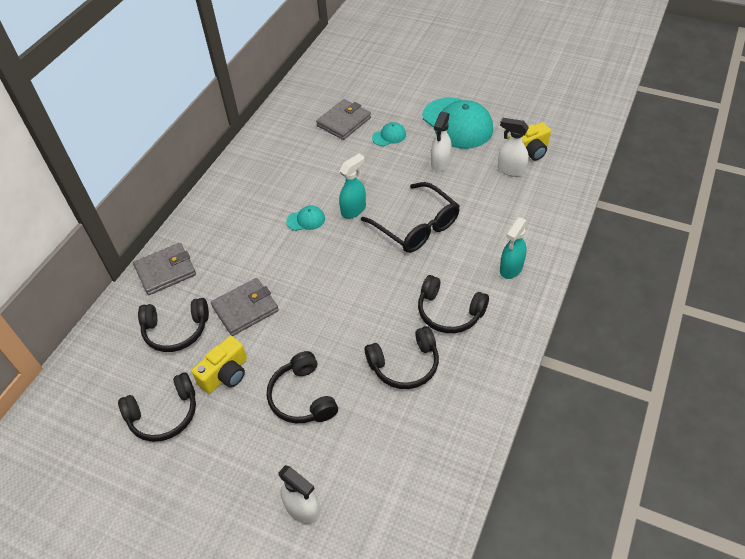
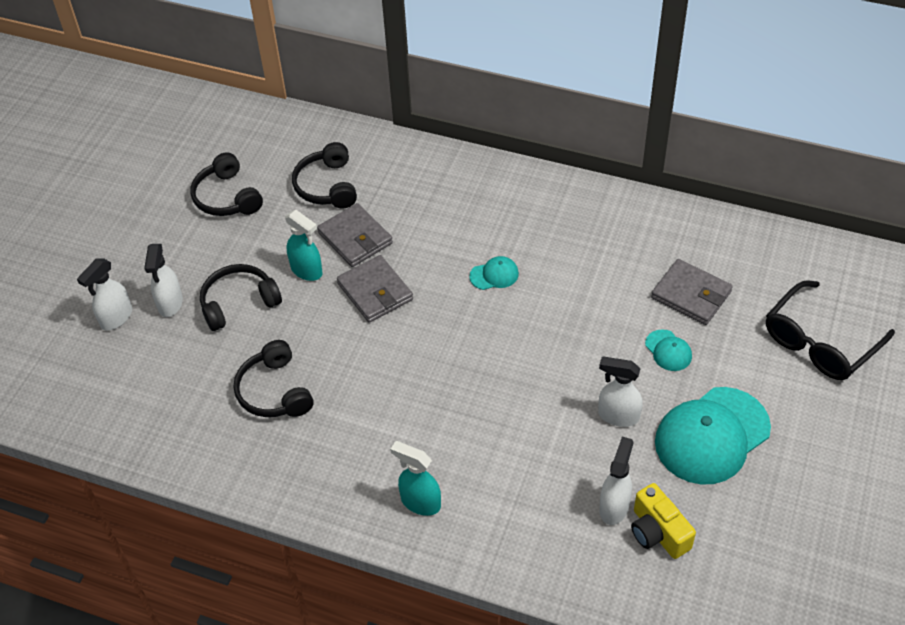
camera: 85 degrees right, 0 degrees up
(166, 271) = (408, 161): grey wallet -> grey wallet (375, 292)
(225, 374) = (270, 236): yellow camera -> none
(293, 458) = (170, 304): none -> white spray bottle
(306, 220) = (494, 275): turquoise cap -> turquoise cap turned 90 degrees counterclockwise
(354, 210) = (515, 322): turquoise spray bottle -> turquoise spray bottle (307, 270)
(416, 226) = (490, 392): black glasses -> black glasses (820, 342)
(449, 312) = (348, 433): black headphones -> none

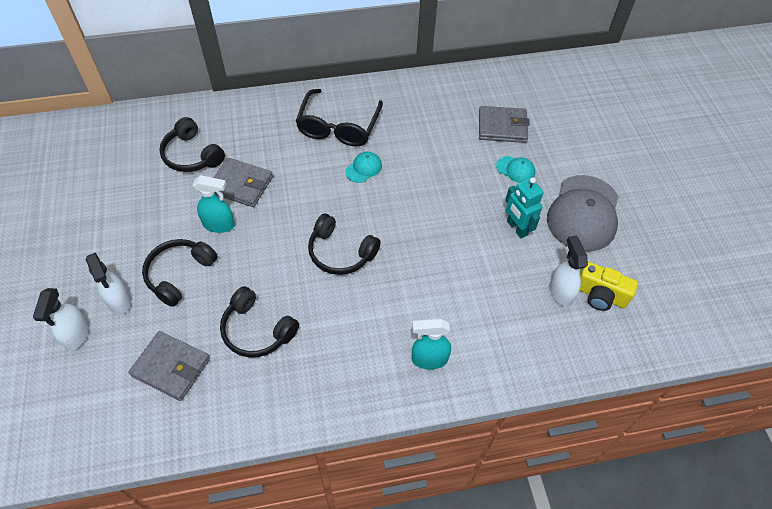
camera: 35 degrees left, 5 degrees up
(227, 197) = (113, 196): black headphones -> black headphones (340, 253)
(375, 292) = (284, 218): grey wallet -> grey wallet (171, 367)
(618, 416) = (516, 228): white spray bottle -> turquoise robot
(712, 436) = (583, 213): turquoise cap -> grey cap
(820, 342) = (599, 124): black glasses -> black glasses (338, 127)

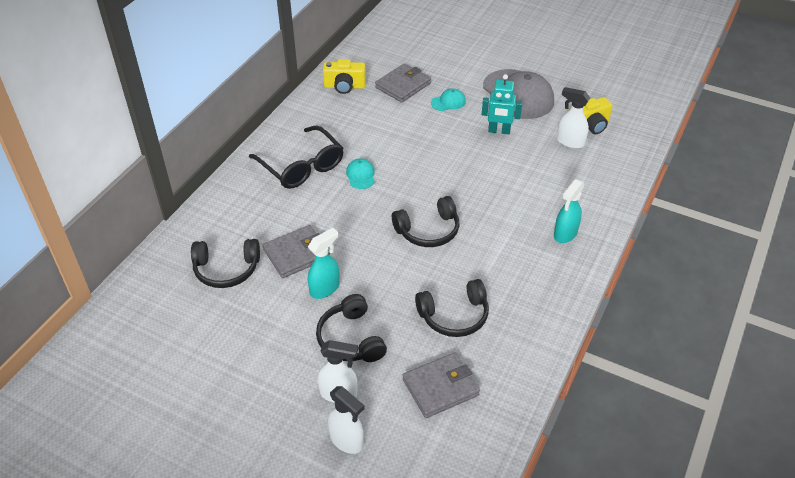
camera: 50 degrees left, 10 degrees down
(459, 92) = (344, 86): none -> yellow camera

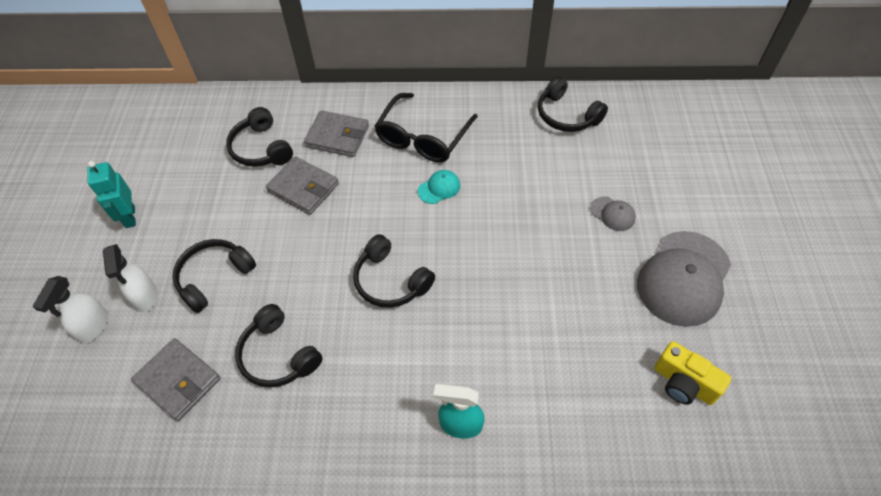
camera: 65 degrees right, 10 degrees up
(325, 288) = (269, 229): turquoise spray bottle -> none
(344, 86) = (566, 115): yellow camera -> black headphones
(403, 85) = (608, 161): grey wallet -> grey wallet (337, 136)
(448, 102) = (612, 214): turquoise cap -> grey cap
(499, 131) = (598, 284): turquoise robot -> turquoise robot (130, 217)
(570, 142) = (635, 371): white spray bottle -> none

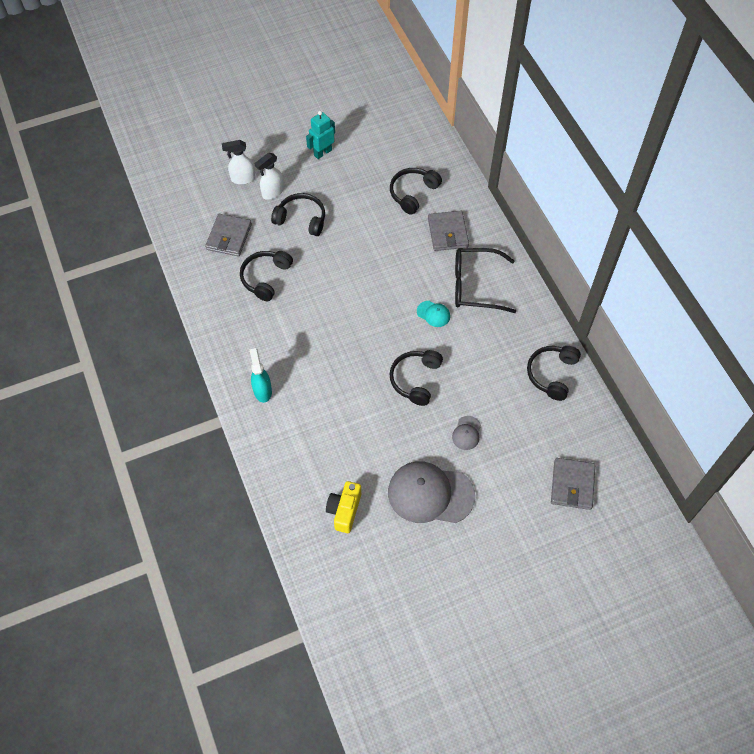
camera: 65 degrees right, 5 degrees up
(303, 188) = (392, 233): grey wallet -> grey wallet (572, 485)
(390, 281) = (343, 315): black headphones -> black headphones (415, 379)

